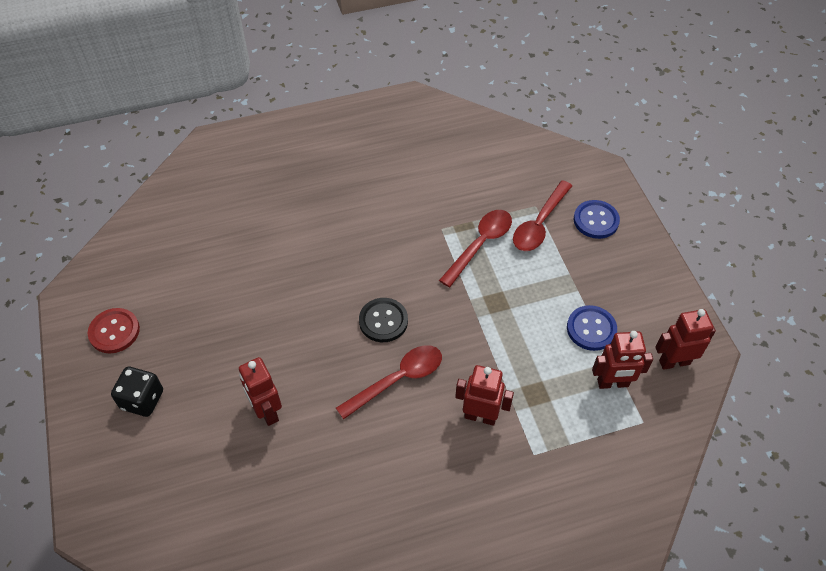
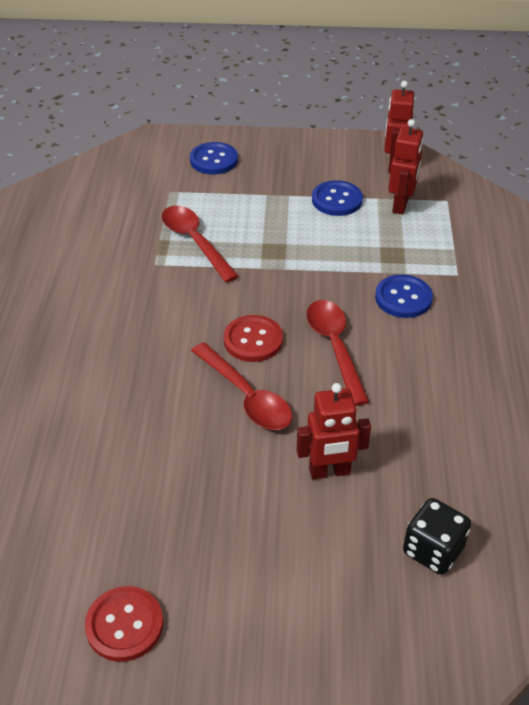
camera: 70 degrees left, 10 degrees down
(142, 400) = (257, 606): black dice -> black dice (433, 550)
(383, 321) = (253, 340): black button -> red button
(480, 416) = (403, 298): red robot -> blue button
(539, 224) = (194, 195): red spoon -> red spoon (246, 396)

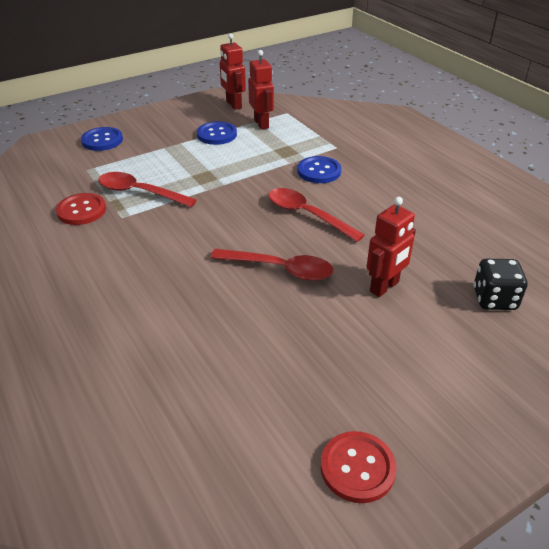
camera: 35 degrees left, 5 degrees down
(253, 340) = (247, 234): red button -> red button (81, 210)

